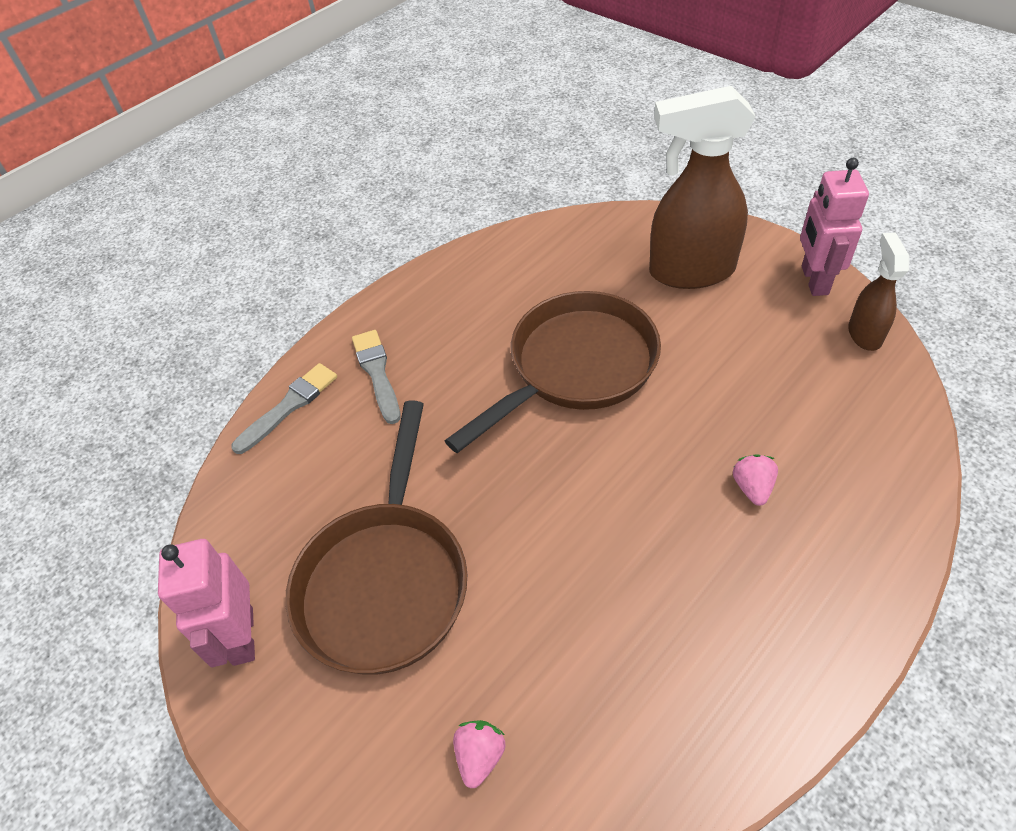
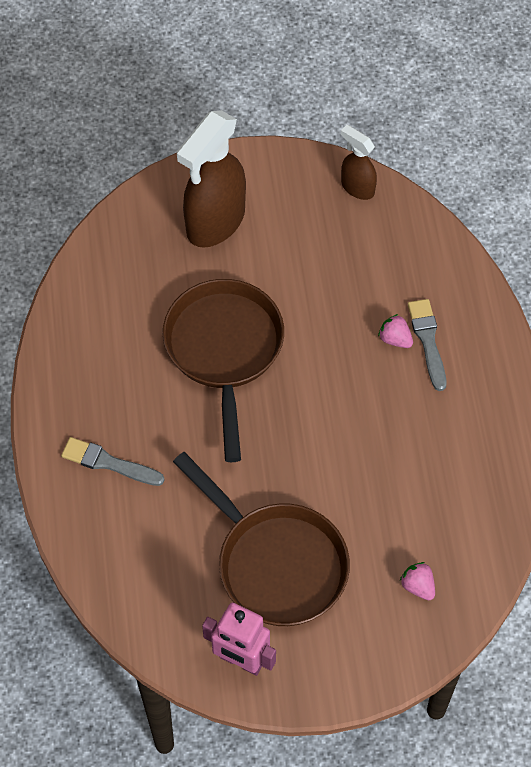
camera: 55 degrees left, 10 degrees up
(289, 406) = (83, 533): grey brush -> grey brush (428, 341)
(814, 280) = (293, 169): pink robot -> none

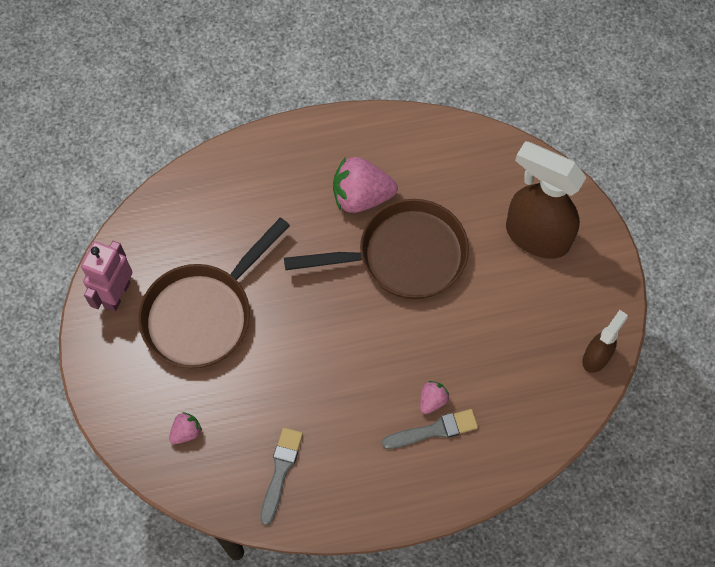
camera: 85 degrees right, 5 degrees up
(108, 463) = (288, 178): grey brush -> grey brush (280, 471)
(144, 387) = (361, 197): none -> pink strawberry

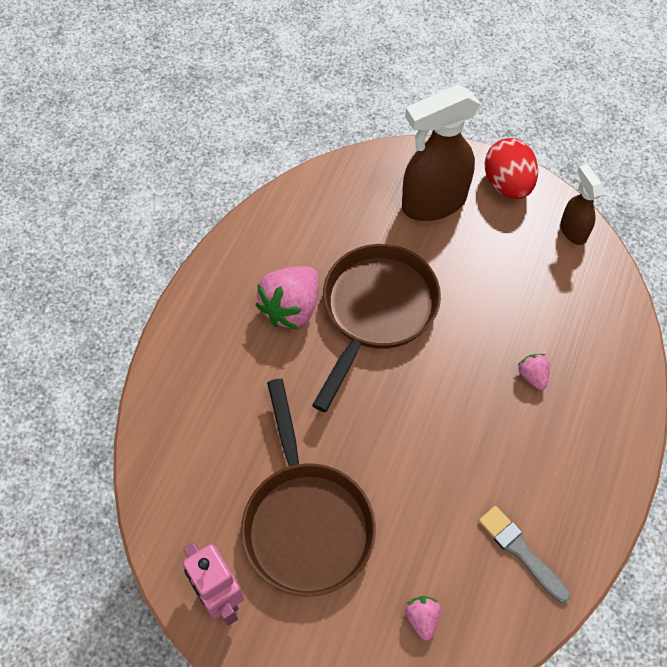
camera: 55 degrees left, 5 degrees down
(434, 430) = (562, 392): grey brush -> none
(601, 281) = (507, 184): none -> red egg

